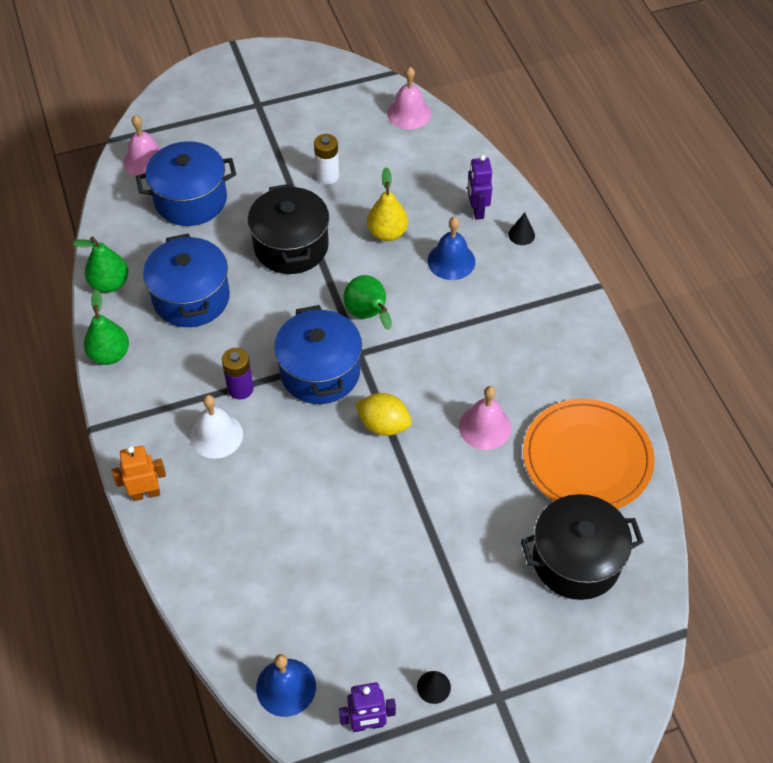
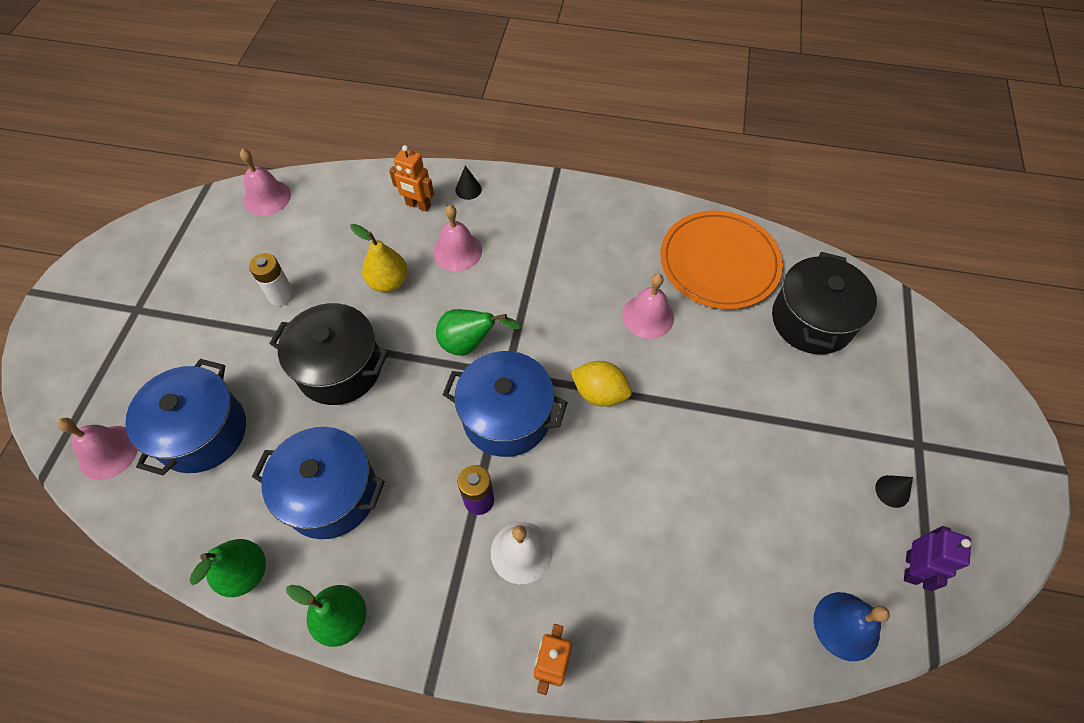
camera: 60 degrees left, 5 degrees up
(383, 425) = (599, 393): yellow lemon -> yellow lemon turned 60 degrees clockwise
(451, 261) = (457, 251): blue bell -> pink bell
(477, 210) = (418, 205): purple robot -> orange robot

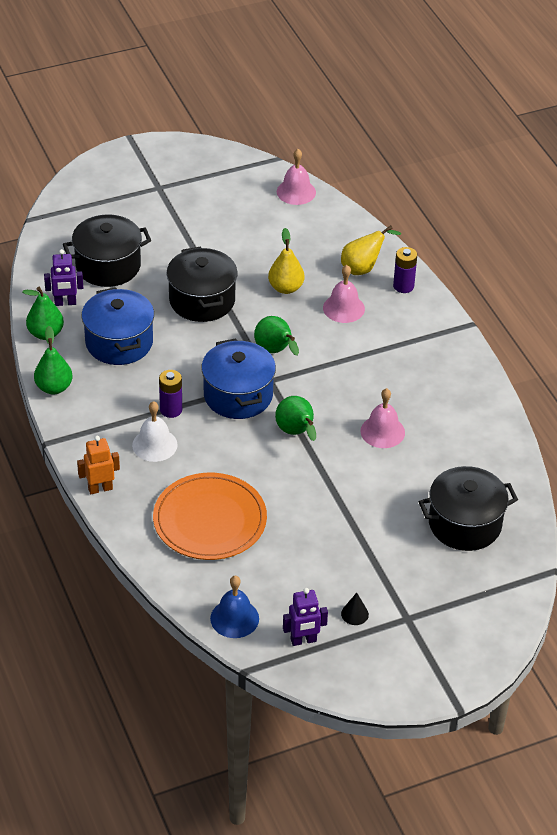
camera: 55 degrees right, 15 degrees down
(108, 452) = (63, 236): pink bell -> none
(202, 432) = (108, 266): blue pot -> black pot
(216, 517) = (65, 303): none -> purple robot
(281, 295) = (228, 244): white battery -> none
(418, 205) = (363, 268): orange robot -> yellow pear
(468, 189) = (403, 286): black cone -> purple battery
(599, 393) = (296, 433): yellow lemon -> green pear
(719, 262) = (470, 452): orange plate -> orange plate (210, 520)

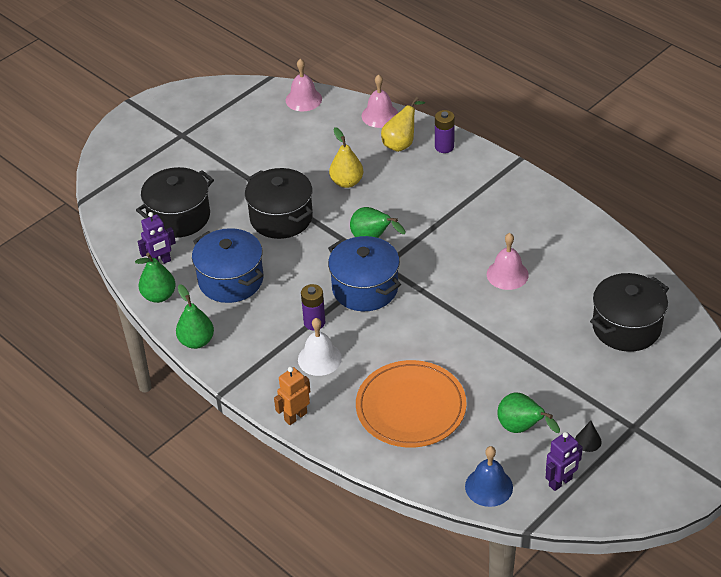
camera: 20 degrees left, 0 degrees up
(296, 433) = (436, 302): green pear -> green pear (522, 428)
(343, 308) = (406, 182): pink bell -> pink bell (380, 115)

